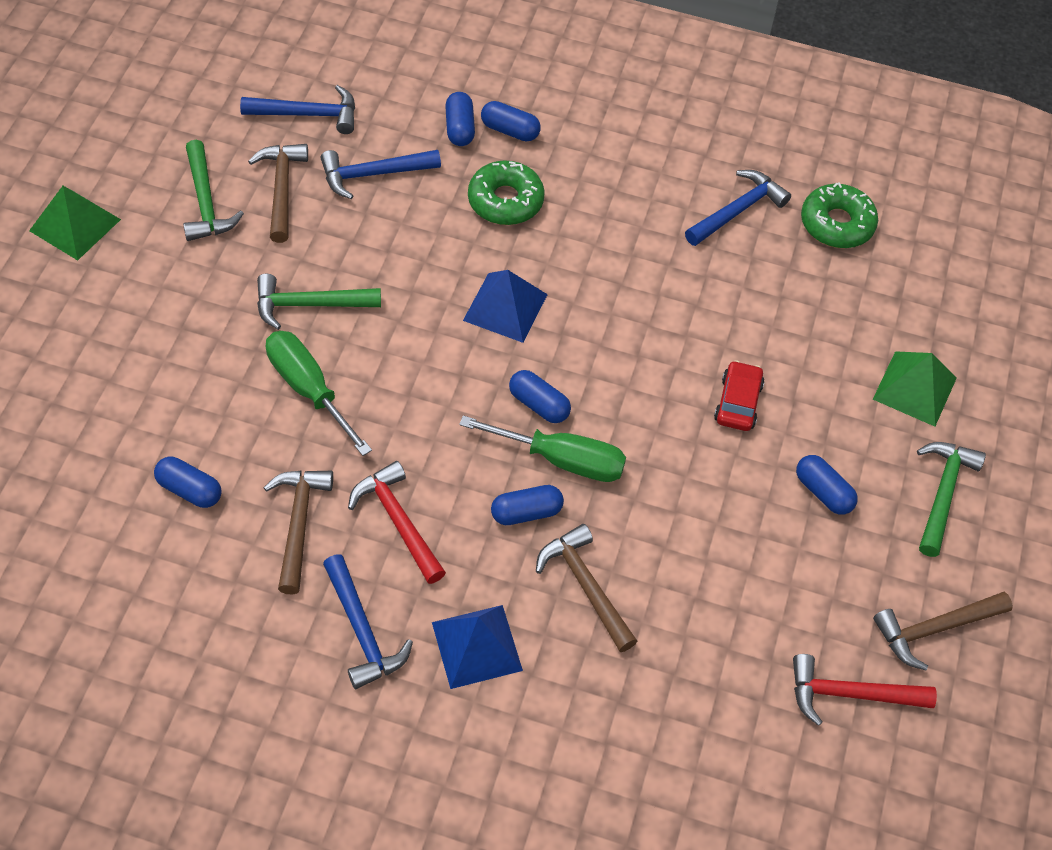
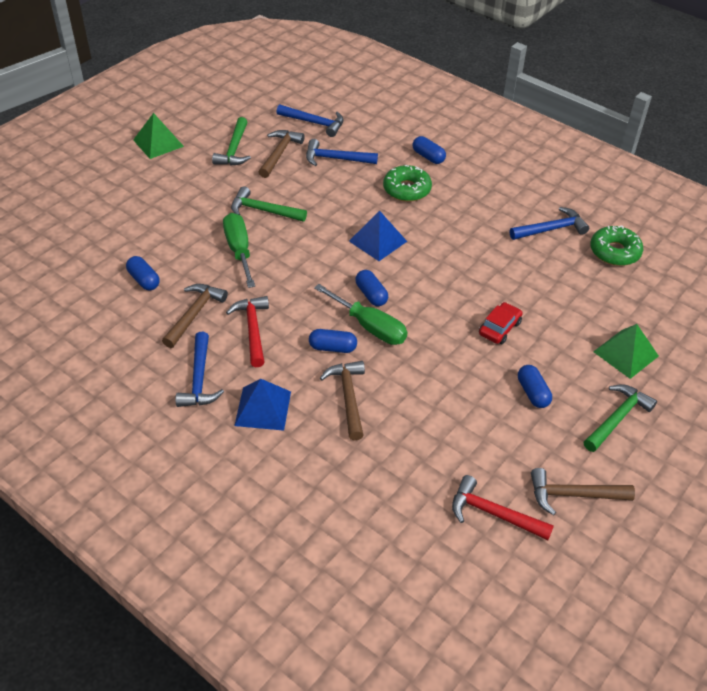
camera: 25 degrees right, 10 degrees down
(459, 128) = (398, 149): blue capsule -> none

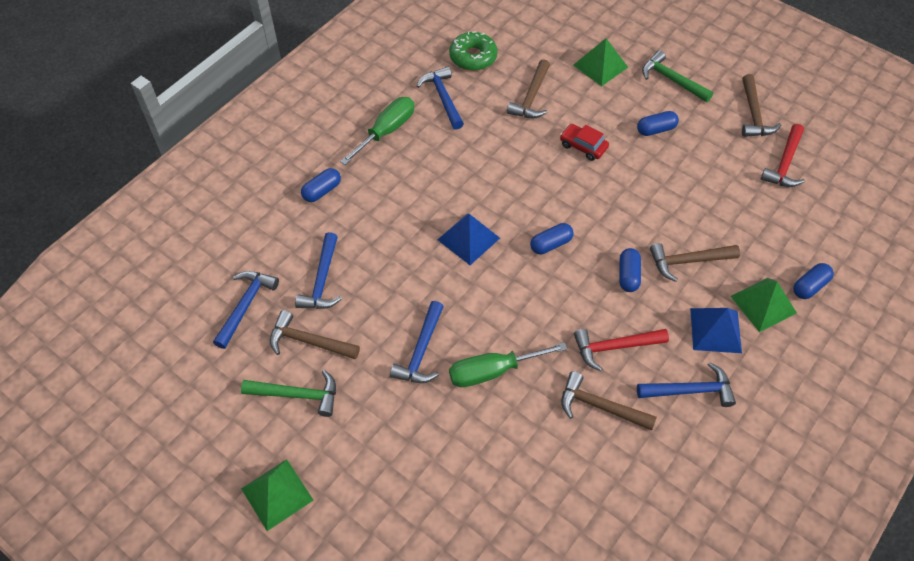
camera: 90 degrees left, 10 degrees up
(144, 280) = (552, 468): blue capsule -> blue capsule (809, 286)
(263, 210) = (421, 351): green hammer -> blue hammer
(290, 454) = (763, 304): none -> green pyramid
(370, 327) = (596, 245): green screwdriver -> green screwdriver (386, 131)
(407, 189) = (381, 212): green donut -> none
(563, 293) = (531, 97): none -> brown hammer

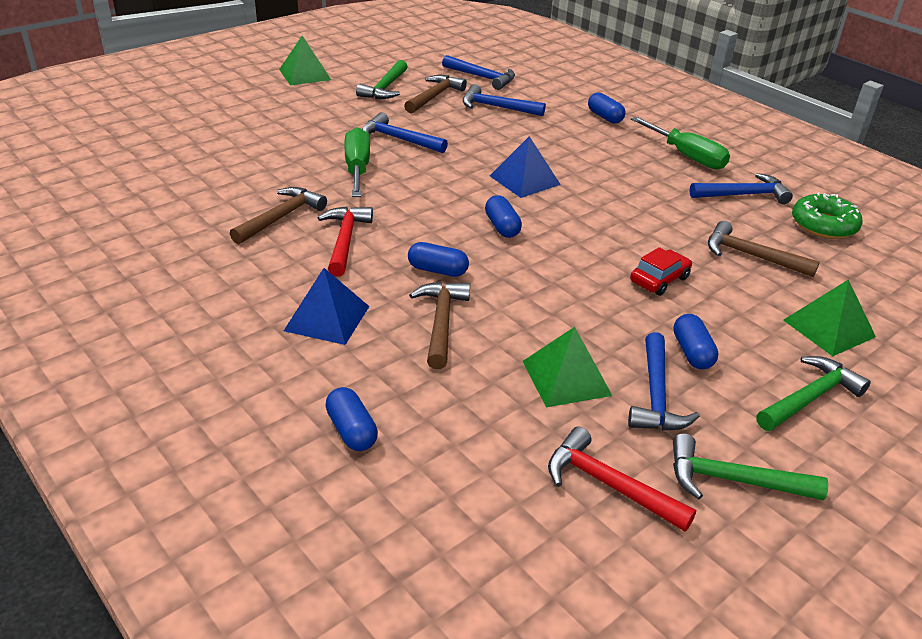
camera: 100 degrees right, 20 degrees down
(690, 390) = (259, 278): blue hammer -> blue hammer (656, 396)
(754, 114) = (732, 480): brown hammer -> green hammer
(763, 304) = (344, 372): green pyramid -> green pyramid (566, 378)

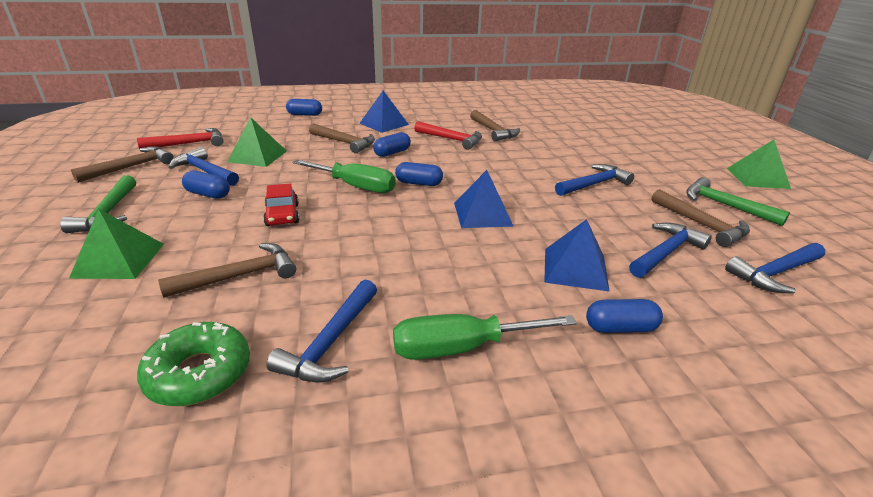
camera: 120 degrees right, 5 degrees down
(357, 168) = (546, 160): green screwdriver -> green screwdriver (355, 186)
(560, 134) = (575, 269): none -> blue pyramid
(732, 480) = (132, 167): green hammer -> brown hammer

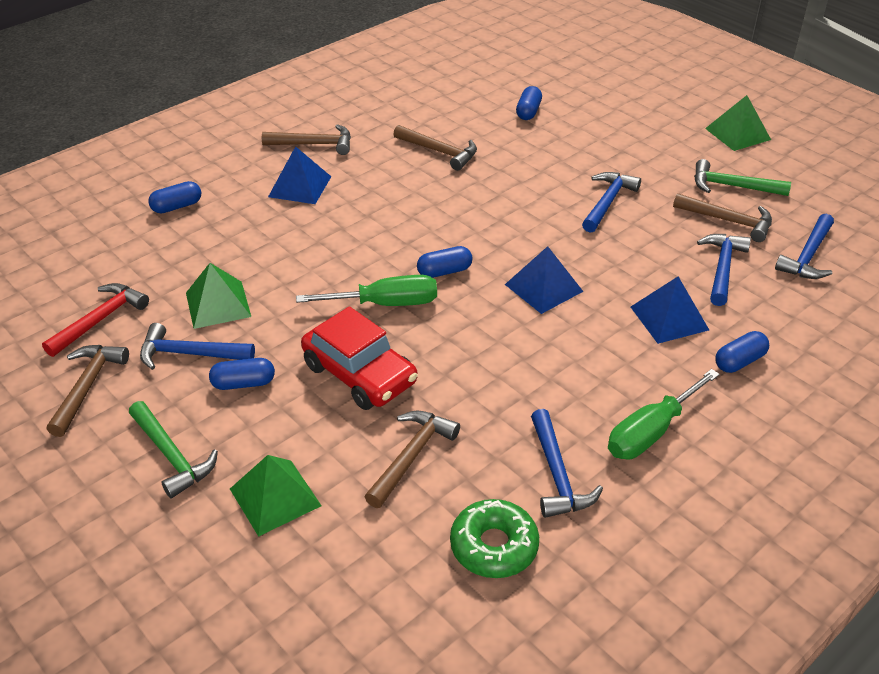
camera: 30 degrees left, 10 degrees up
(282, 215) = (359, 374): red car -> red car, size x1.76
(345, 143) = (293, 239): brown hammer -> brown hammer (314, 144)
(392, 153) = (366, 235): blue capsule -> blue capsule (528, 112)
(452, 139) = (408, 185): red hammer -> none

